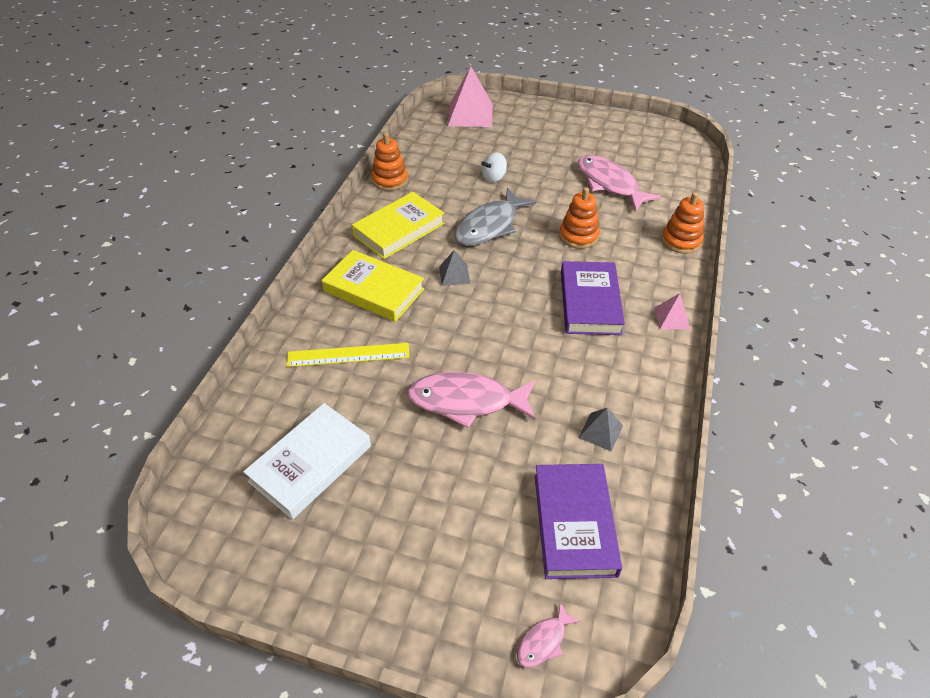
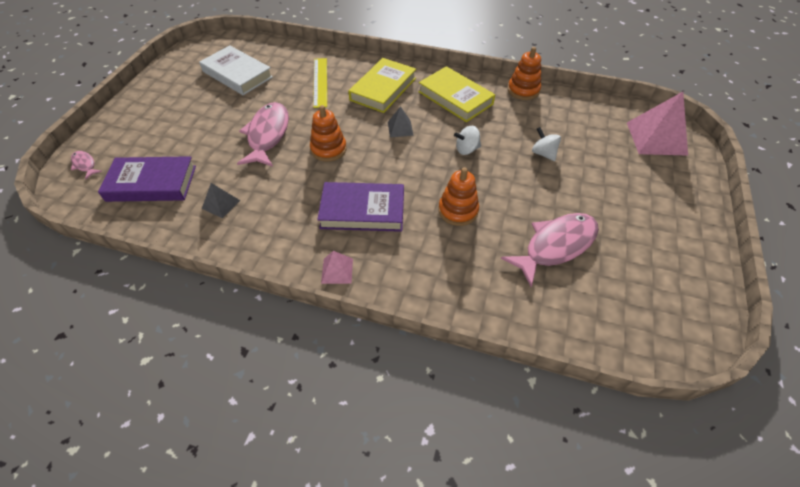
camera: 90 degrees right, 5 degrees up
(490, 226) = (466, 149): grey fish -> white spinning top
(681, 241) = (458, 300): orange stacking toy -> orange stacking toy (328, 149)

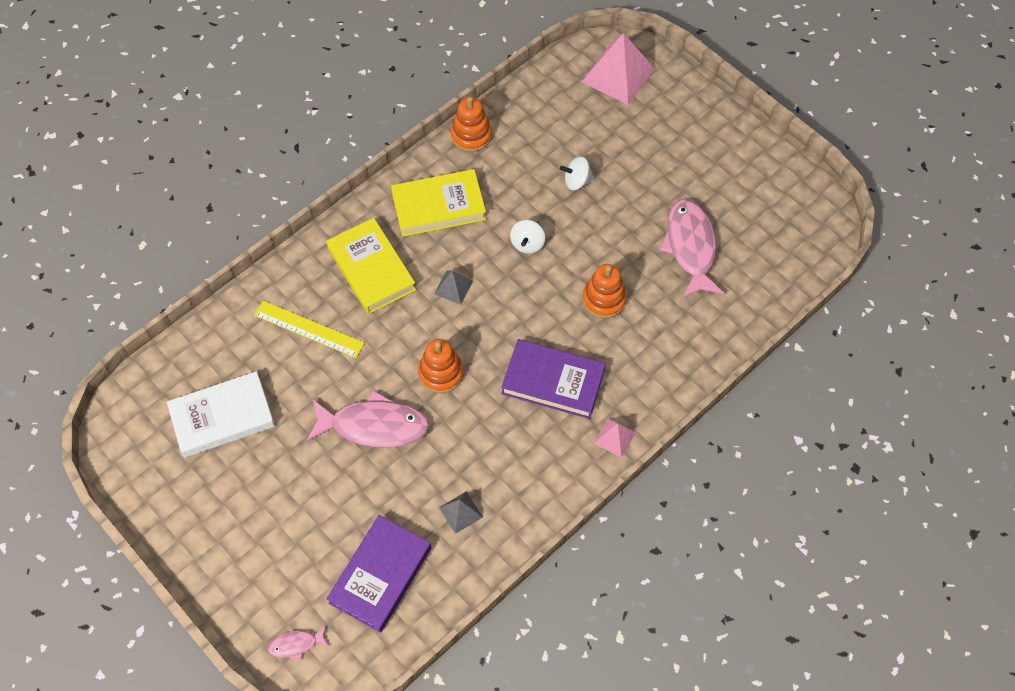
camera: 60 degrees left, 10 degrees up
(267, 135) = (374, 426): pink fish -> pink fish turned 150 degrees clockwise
(362, 211) = (553, 382): purple book -> purple book turned 75 degrees clockwise

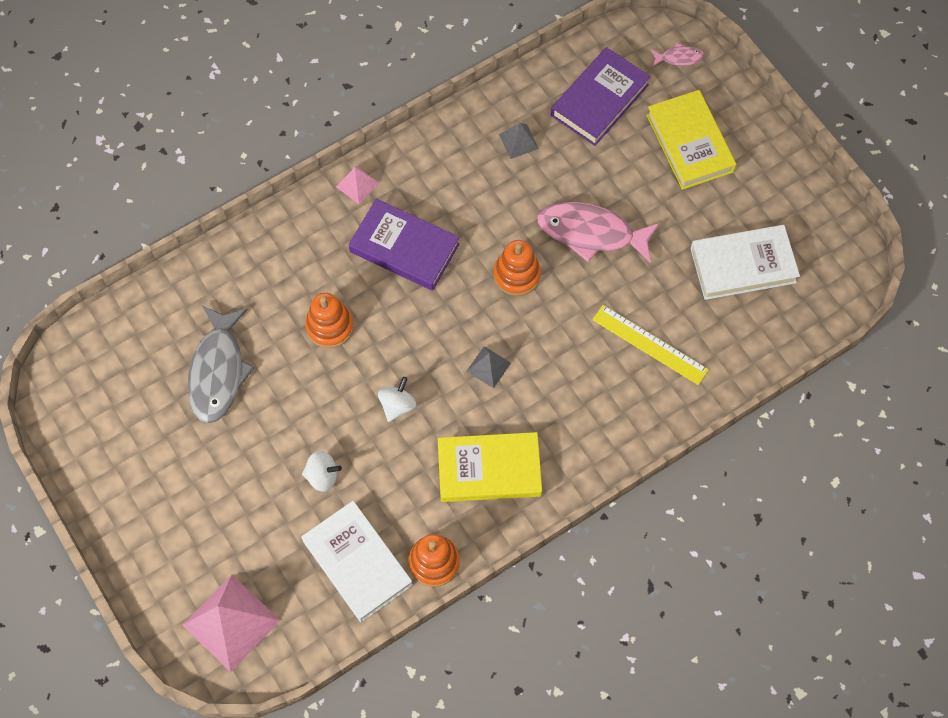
camera: 170 degrees left, 5 degrees up
(371, 269) = (575, 403): yellow book -> yellow book (689, 143)
(532, 126) = (357, 563): none -> white book
(690, 247) = (218, 371): pink fish -> grey fish

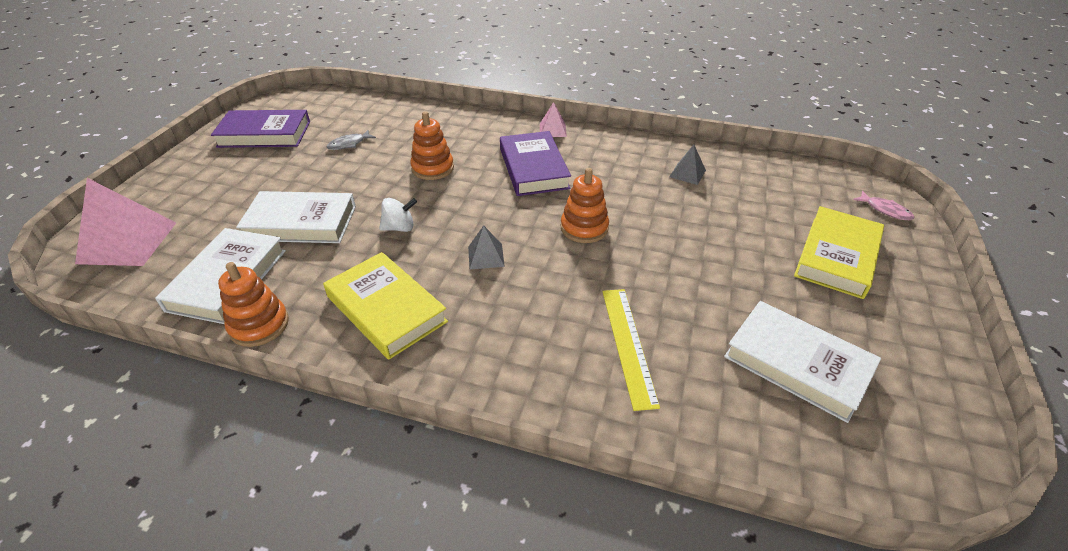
camera: 50 degrees right, 25 degrees down
(218, 371) = (349, 144): grey fish -> grey fish, size x0.46
(322, 476) = (301, 223): white spinning top -> white book
(591, 233) = (675, 247): pink fish -> none
(599, 100) = (781, 191): purple book -> purple book (264, 134)

